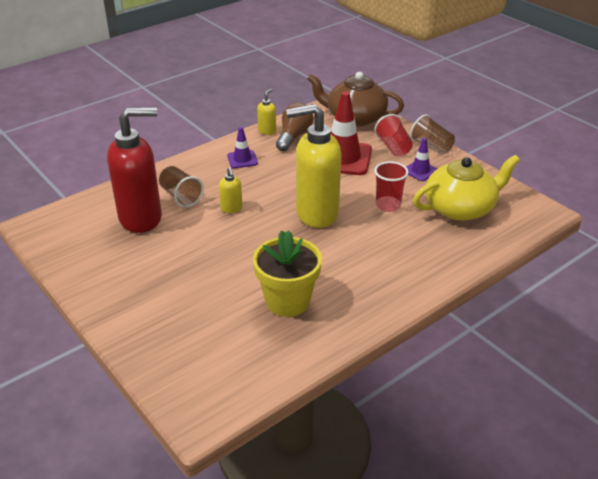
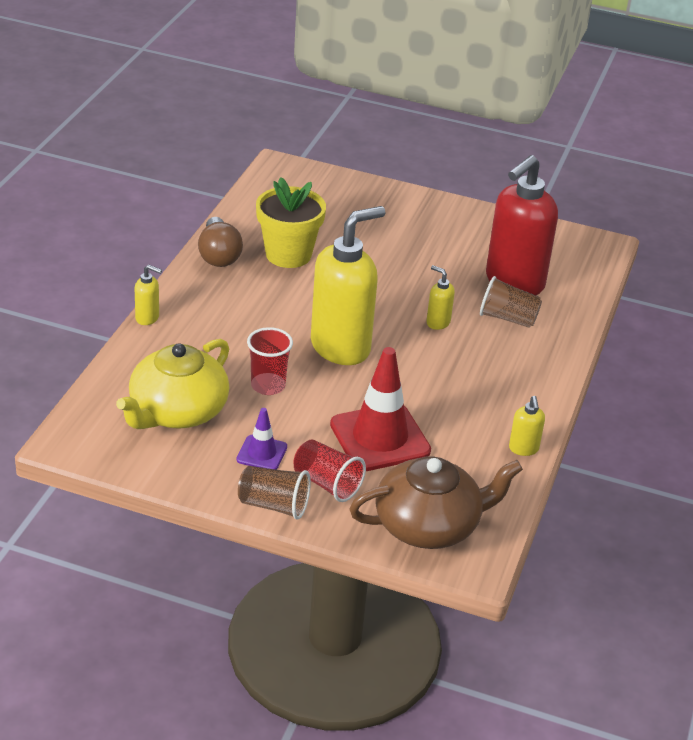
camera: 145 degrees right, 0 degrees up
(242, 159) = (501, 390): purple traffic cone -> none
(294, 137) = (478, 452): brown light bulb -> brown light bulb (218, 255)
(447, 281) = (147, 318): none -> yellow soap dispenser

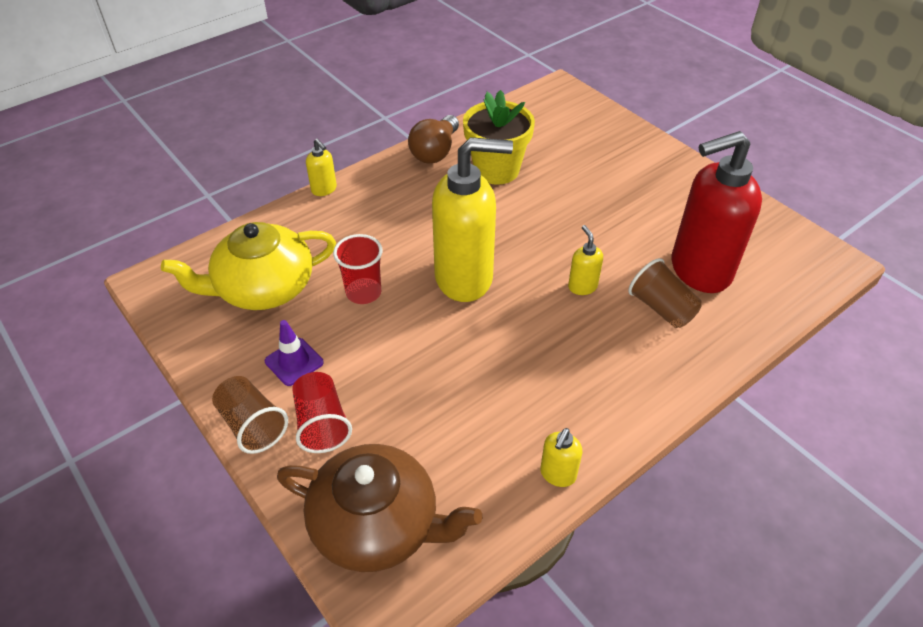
camera: 35 degrees right, 10 degrees up
(380, 438) = (417, 393): red traffic cone -> none

